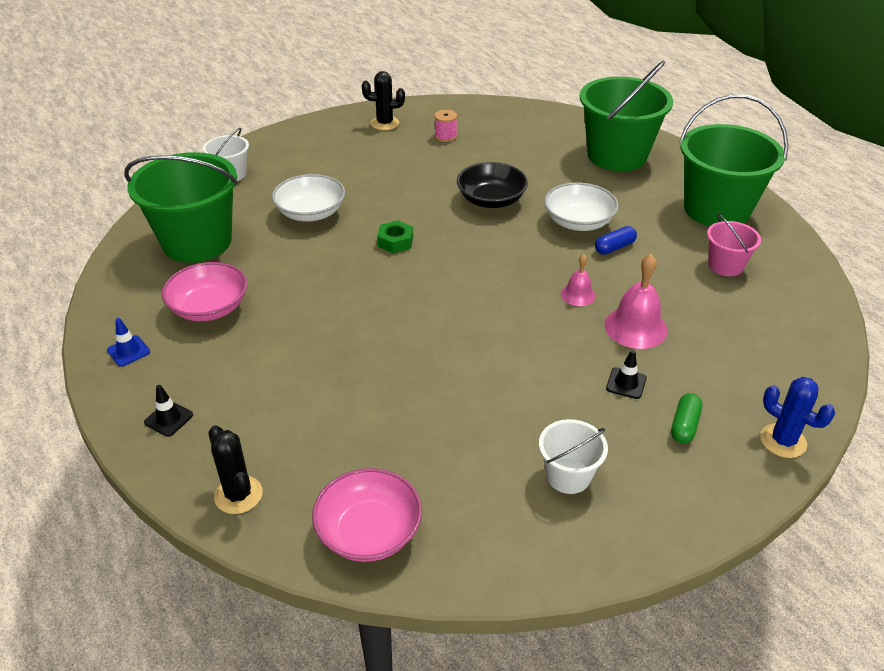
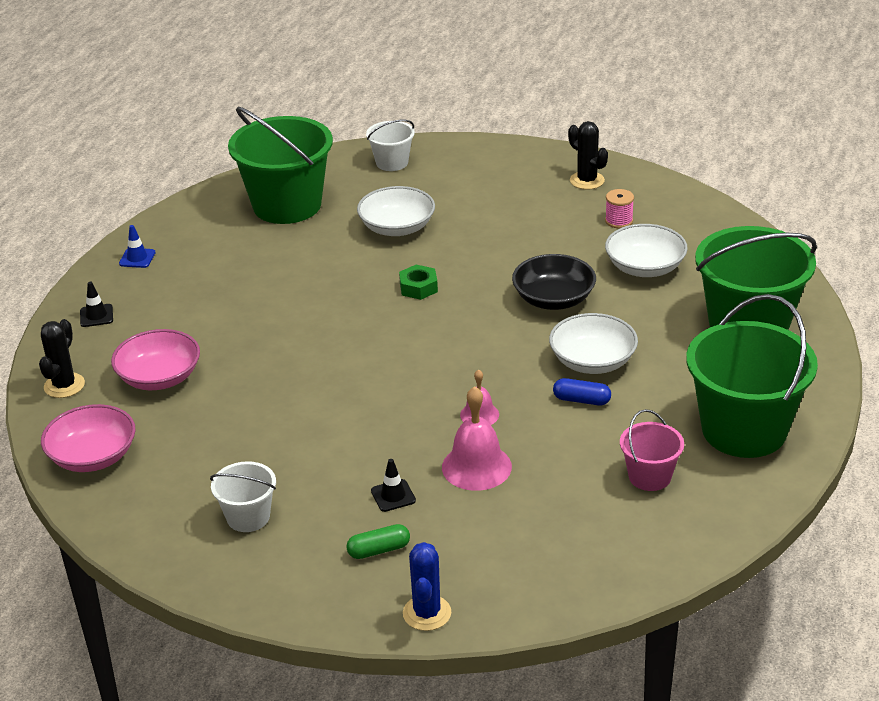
camera: 50 degrees right, 5 degrees down
(209, 308) = (222, 259): pink bowl -> pink bowl (159, 377)
(507, 154) = (645, 267): none -> white bowl

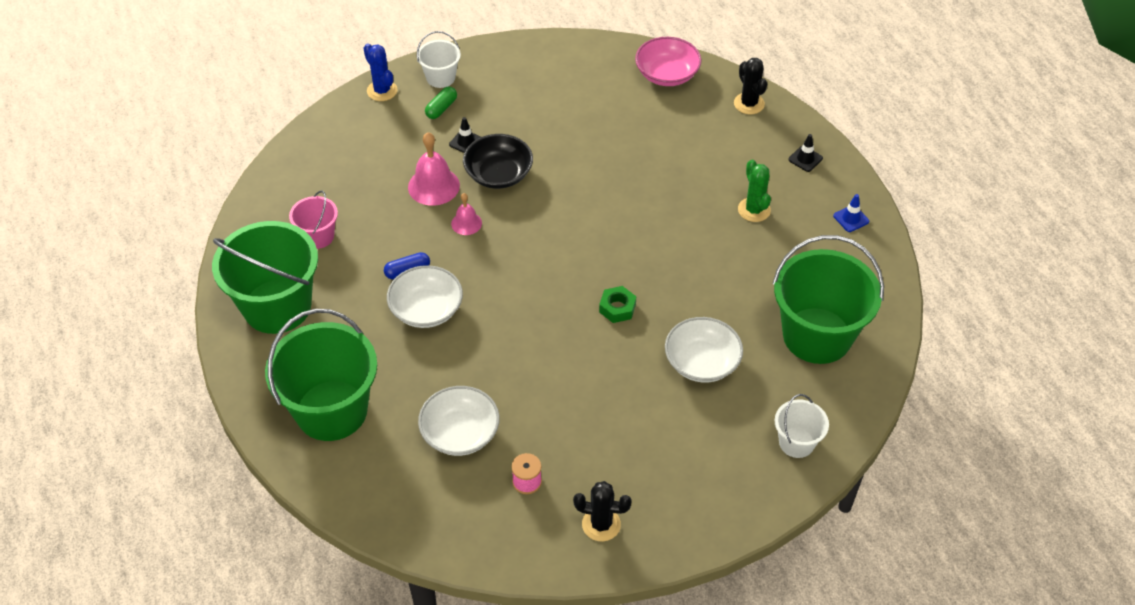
camera: 140 degrees right, 15 degrees up
(159, 377) = (700, 139): pink bowl -> none
(203, 300) = (754, 210): none -> green cactus
(248, 517) = (534, 88): white bucket -> white bucket (440, 77)
(553, 299) = (505, 354): black bowl -> black bowl (498, 174)

